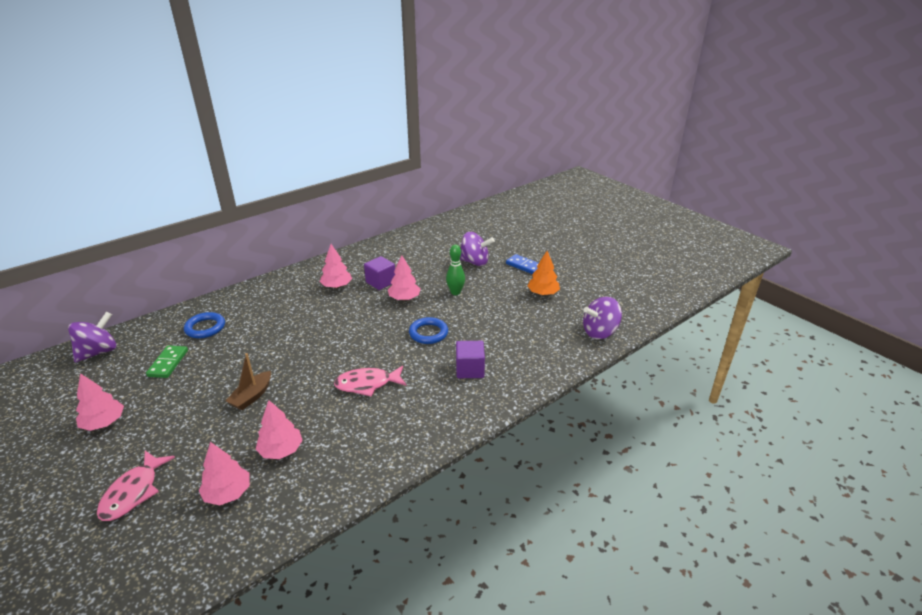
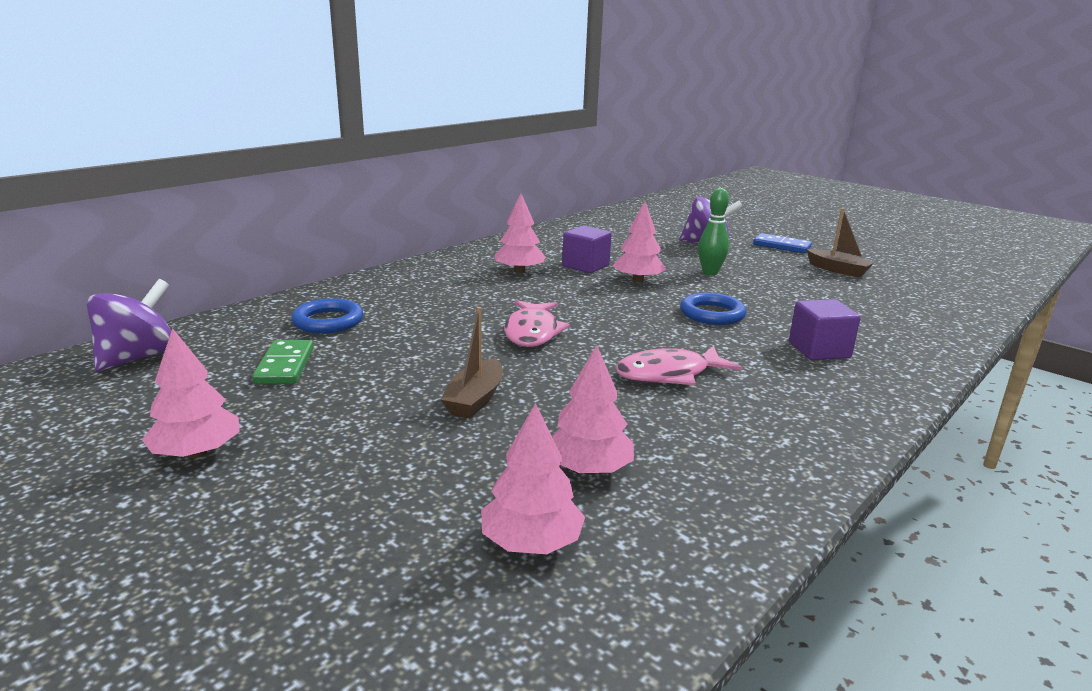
camera: 10 degrees left, 10 degrees down
(133, 492) = (321, 558): pink fish -> pink fish (532, 332)
(543, 293) = (837, 270): orange tree -> brown boat
(600, 332) = (964, 304): purple spinning top -> none

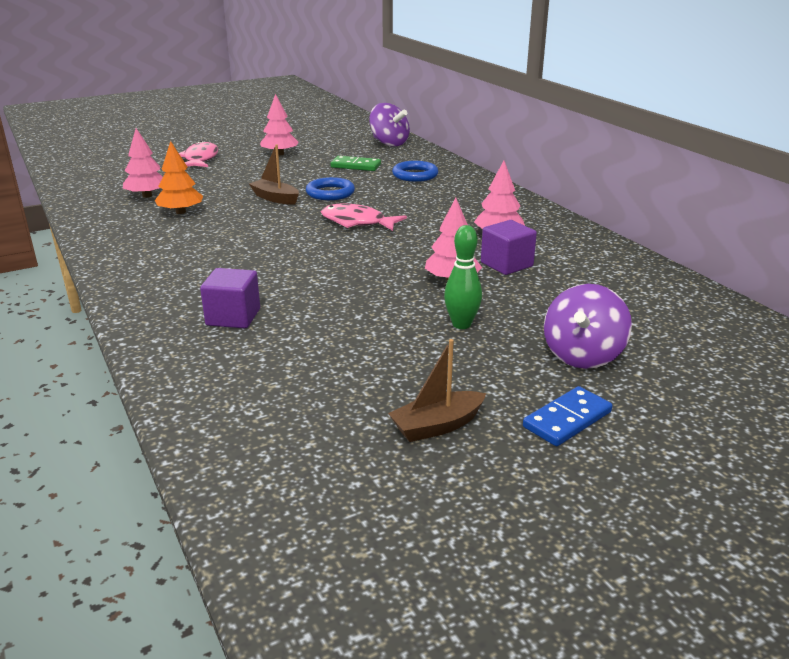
camera: 110 degrees right, 5 degrees up
(588, 469) = (180, 212): pink tree -> orange tree
(669, 374) = (253, 250): pink fish -> pink fish (200, 159)
(712, 314) = (344, 293): blue ring -> blue ring (330, 193)

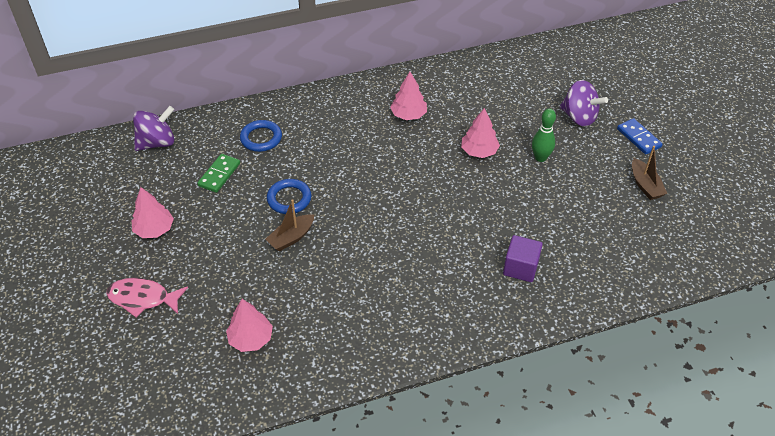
camera: 80 degrees left, 20 degrees up
(180, 212) = (306, 308): orange tree -> none
(357, 222) = (364, 188): pink fish -> none
(506, 264) = (459, 121): purple cube -> none

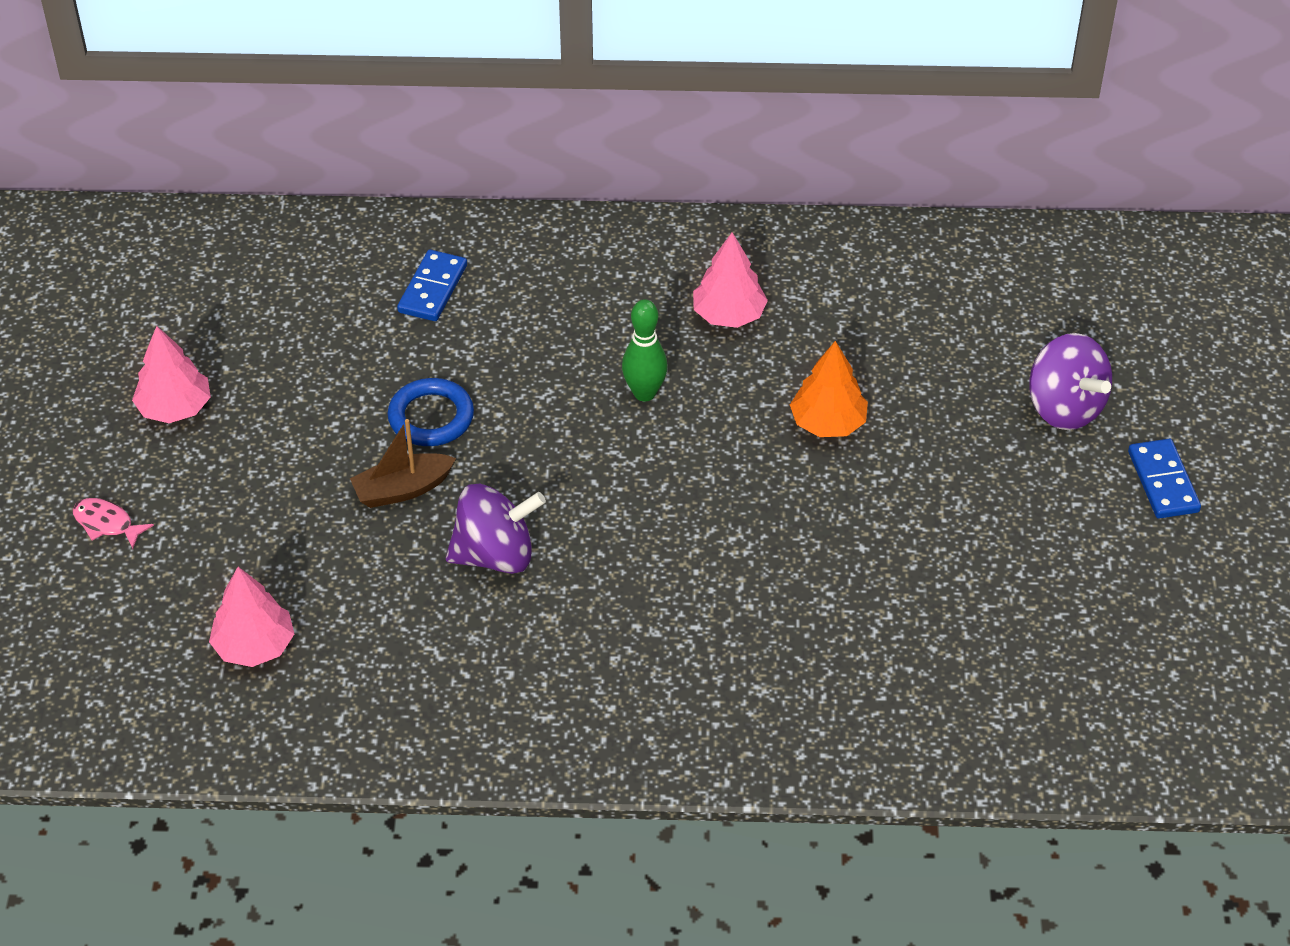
camera: 20 degrees right, 0 degrees up
(143, 298) = (107, 524): pink fish -> pink fish, size x0.59
(157, 143) = (245, 248): purple spinning top -> purple spinning top (495, 555)
(219, 174) = (328, 338): green domino -> none
(261, 138) = (432, 289): blue ring -> blue domino
(479, 151) = (828, 423): pink tree -> orange tree
(520, 268) = (790, 664): purple cube -> none
(540, 158) = (941, 468): green bowling pin -> green bowling pin (644, 393)
(645, 185) = (1120, 578): brown boat -> none

